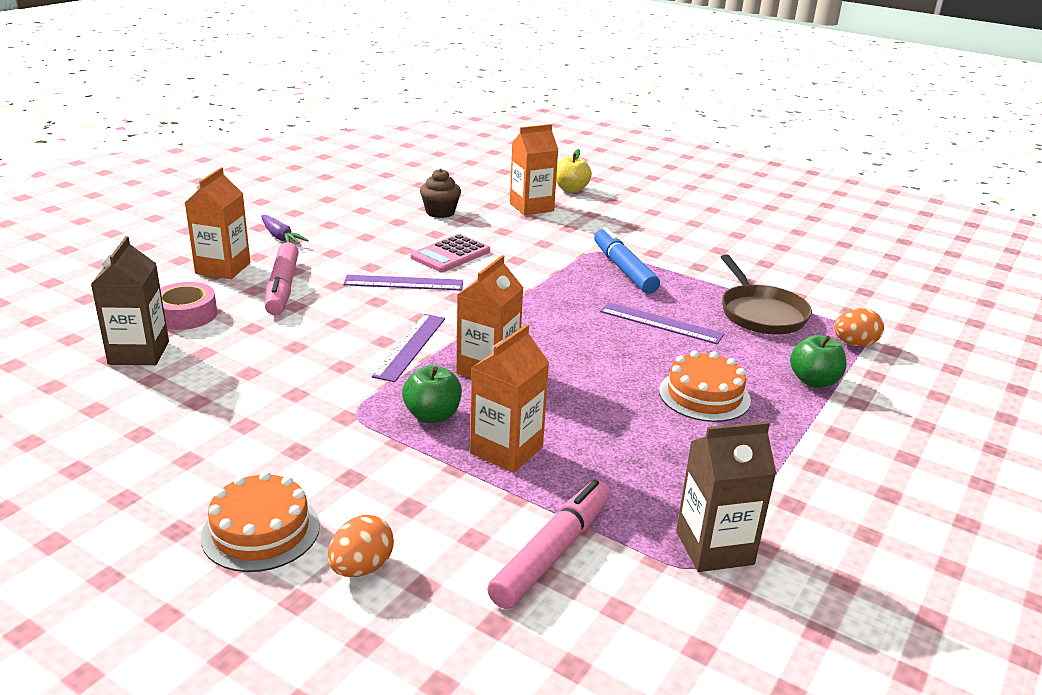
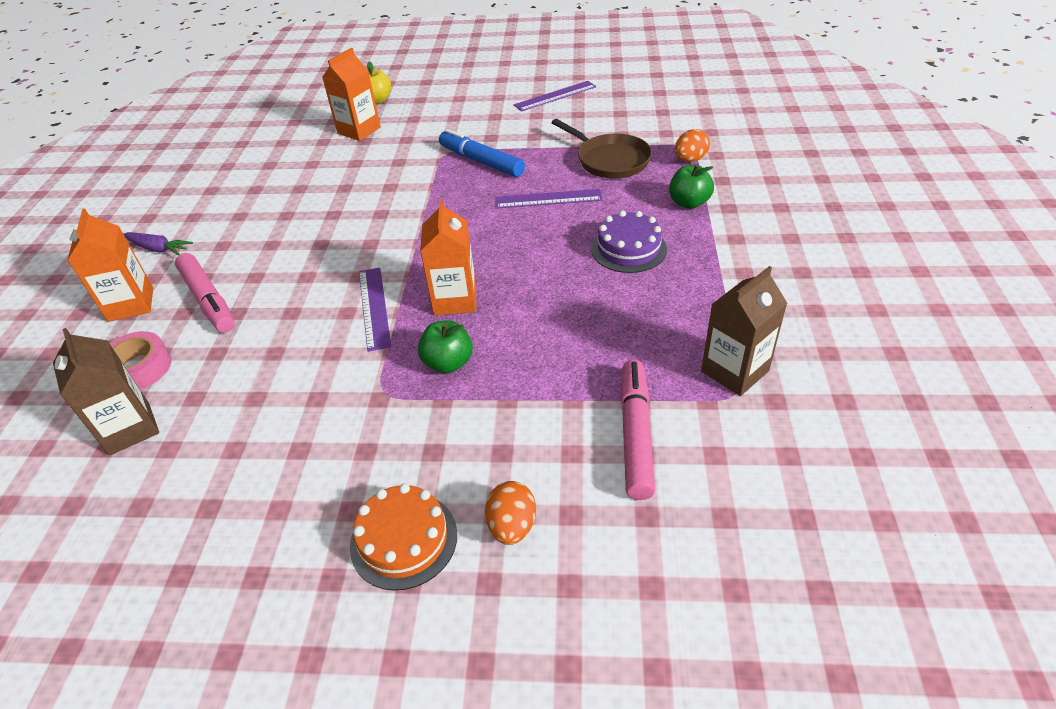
camera: 25 degrees left, 15 degrees up
(403, 283) = (314, 248): purple ruler -> purple ruler (555, 96)
(440, 212) = (285, 165): brown cupcake -> none
(450, 254) = (330, 204): pink calculator -> none
(506, 450) = (530, 365): orange carton -> none
(704, 395) = (628, 249): orange cake -> purple cake

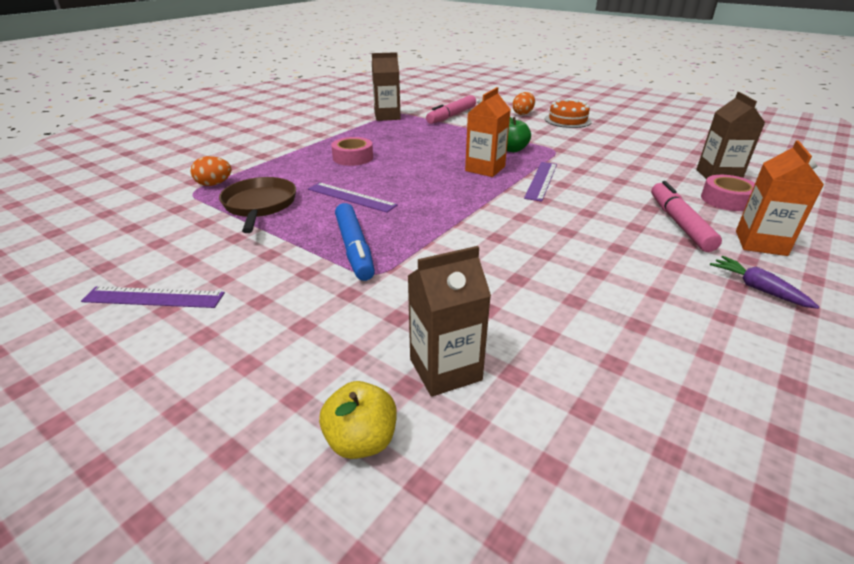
camera: 150 degrees left, 10 degrees down
(359, 130) = (445, 369): orange carton -> brown carton
(628, 249) = (353, 157): purple cake -> pink tape
(689, 203) = (275, 164): green apple -> none

